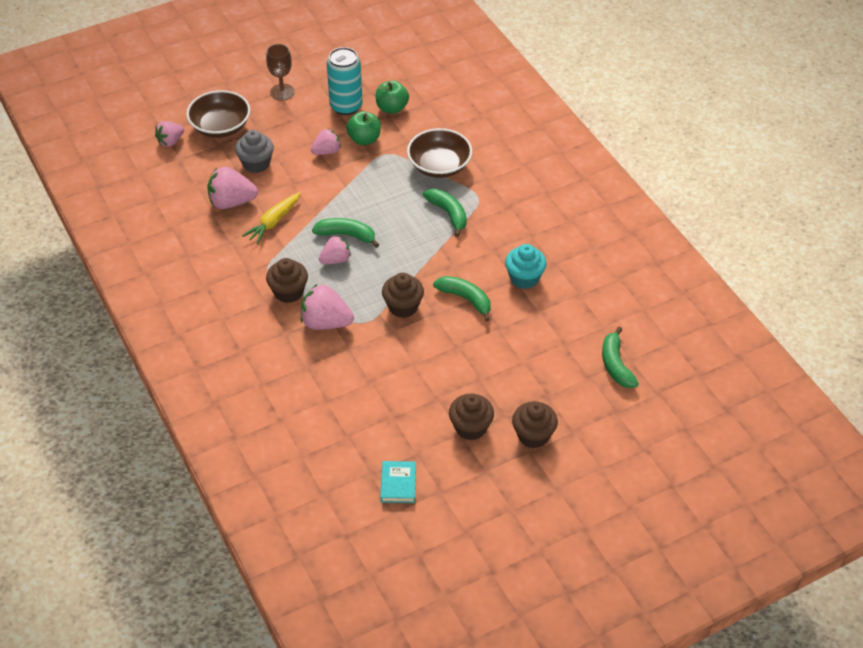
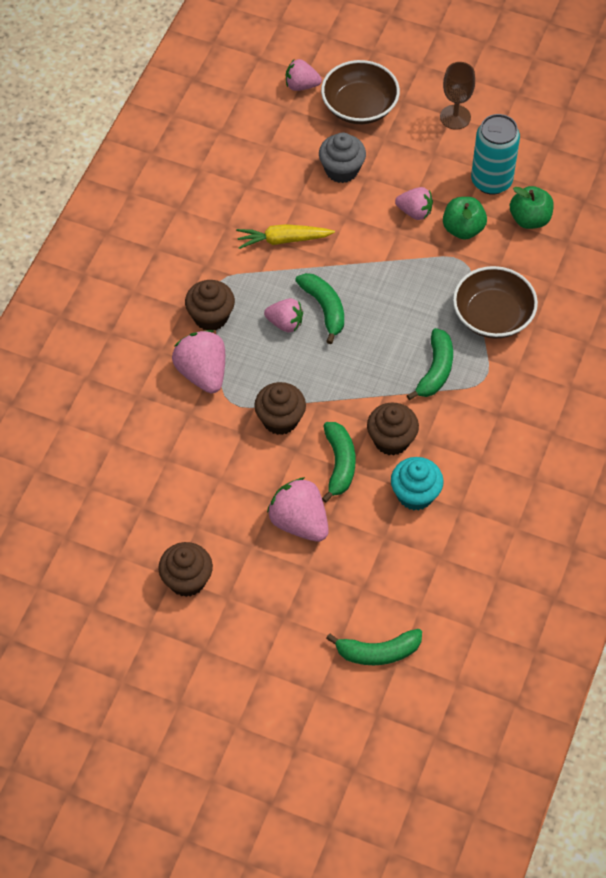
camera: 50 degrees right, 10 degrees up
(231, 202) = (275, 189): pink strawberry -> pink strawberry (299, 522)
(398, 484) = (71, 568): turquoise book -> none
(533, 435) = (224, 639): brown cupcake -> brown cupcake (391, 440)
(616, 365) = (378, 652): green banana -> green banana turned 135 degrees counterclockwise

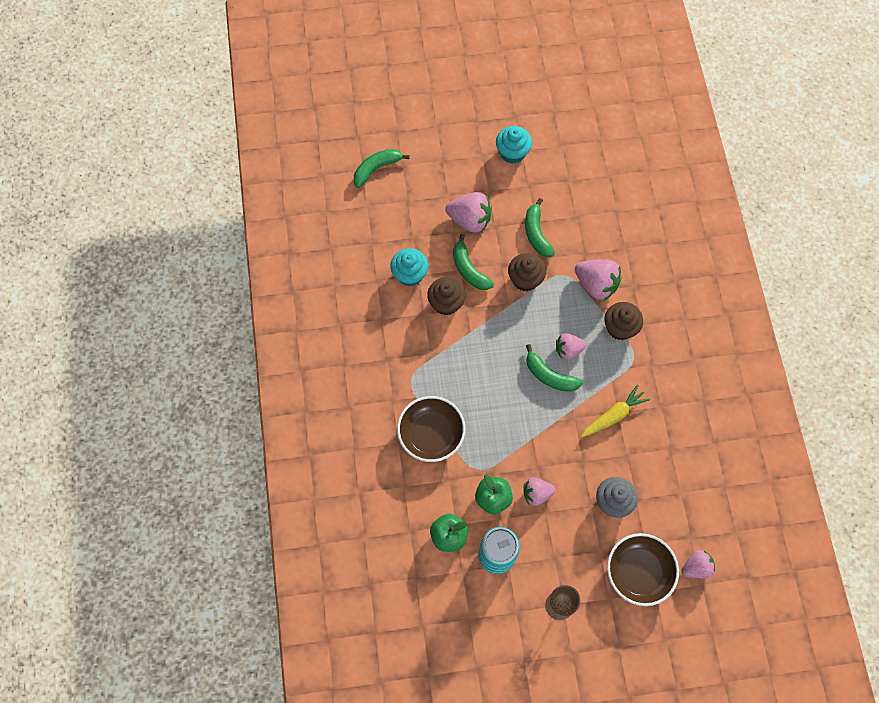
camera: 150 degrees right, 10 degrees up
(187, 580) = (512, 153): brown cupcake -> turquoise cupcake
(435, 370) = (446, 369): green banana -> green banana (536, 233)

